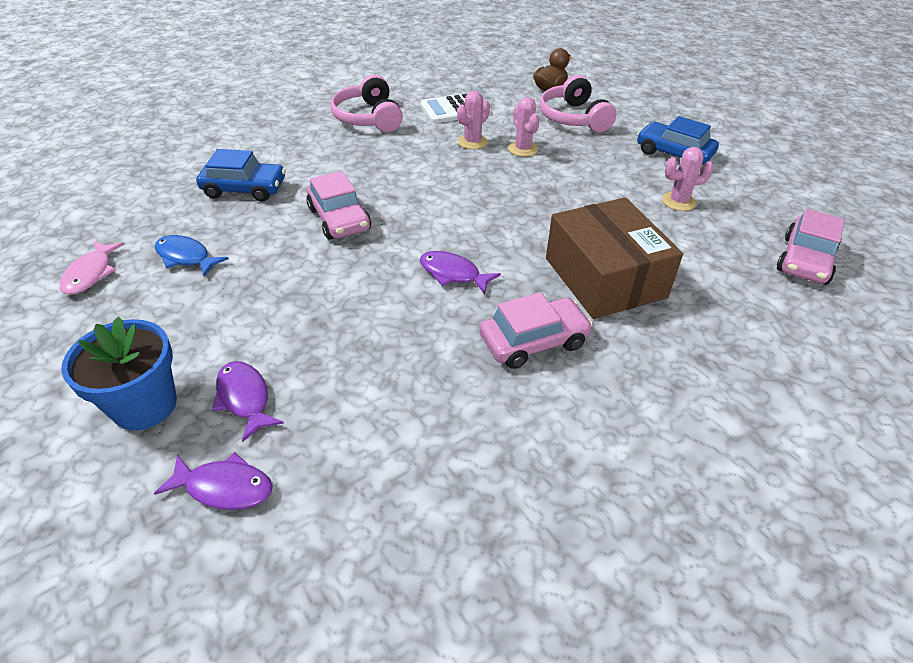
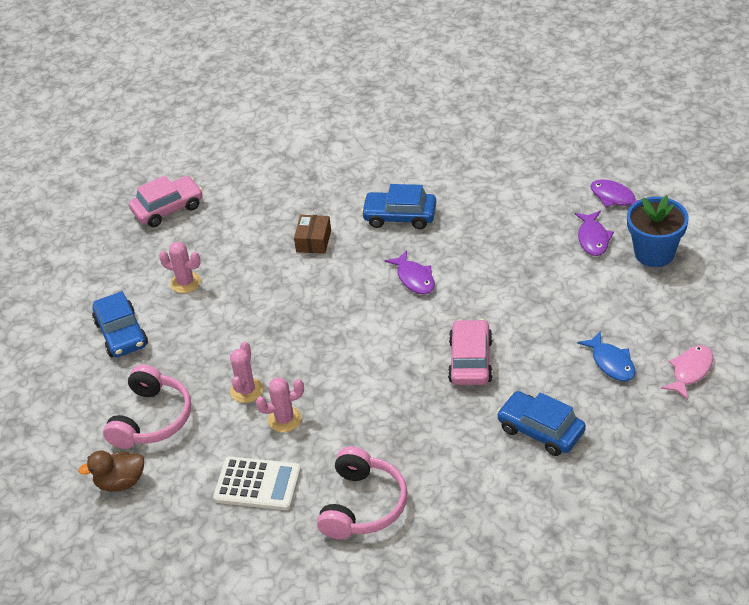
camera: 145 degrees left, 0 degrees up
(533, 341) = (400, 216): pink car -> blue car
(604, 278) = (313, 241): brown box -> brown box, size x0.46

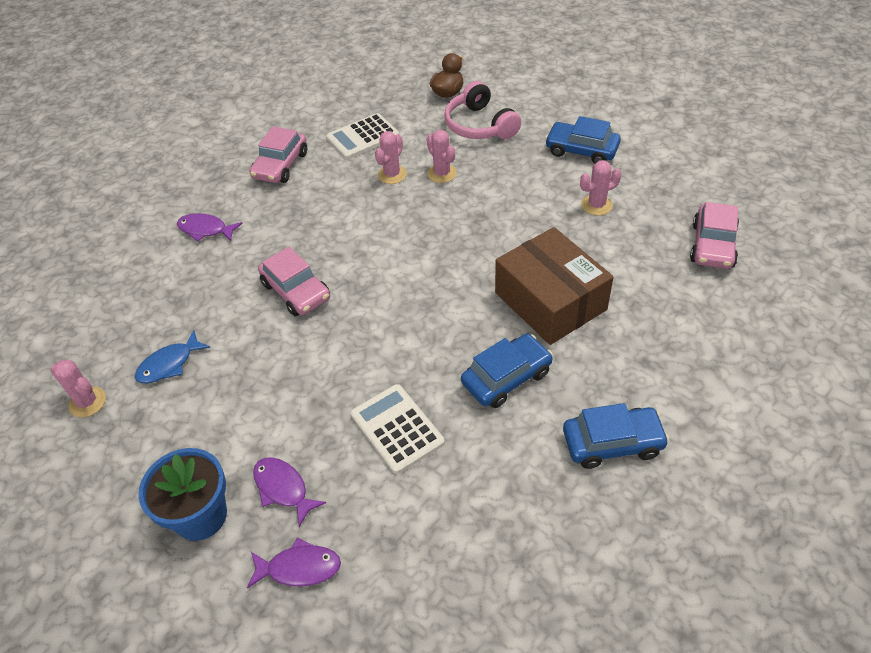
camera: 135 degrees right, 5 degrees up
(313, 241) = (550, 301): brown box -> brown box, size x2.18
(363, 505) = (280, 165): pink headphones -> pink car
(414, 278) = (419, 326): purple fish -> purple fish (205, 230)
(495, 229) = (397, 428): none -> white calculator
(541, 430) = (192, 277): blue car -> blue car (612, 443)
(611, 363) = (169, 364): blue fish -> blue fish turned 60 degrees counterclockwise
(690, 371) = (87, 402): pink fish -> pink cactus

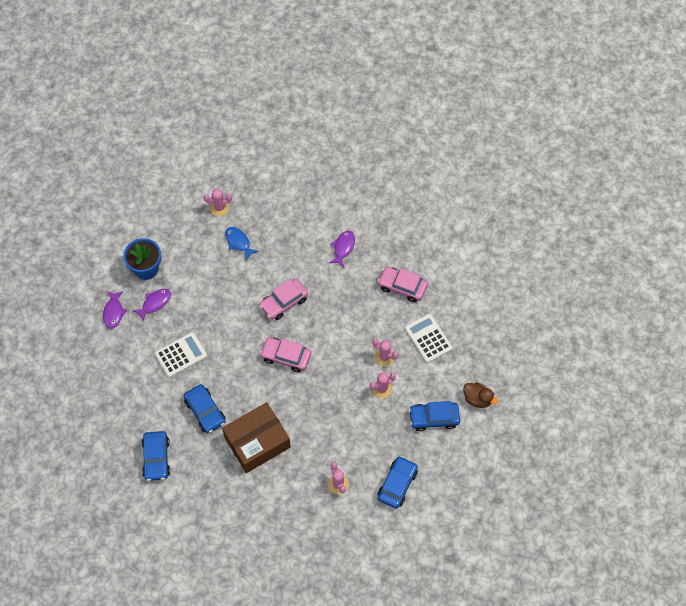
camera: 90 degrees right, 15 degrees up
(87, 402) = (219, 208): pink cactus -> pink cactus turned 45 degrees clockwise
(479, 125) = (434, 418): pink headphones -> blue car
(712, 245) = (291, 548): pink car -> pink car (286, 356)

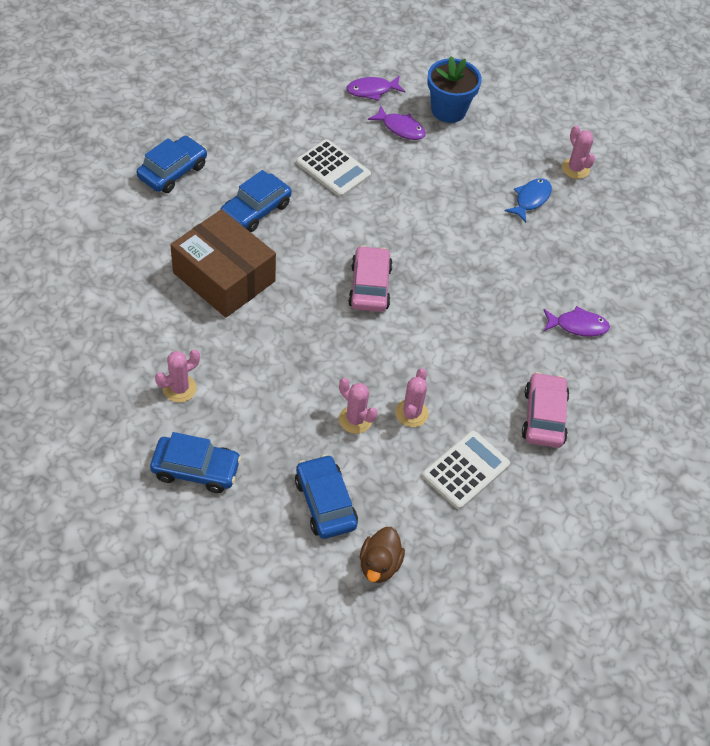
camera: 70 degrees right, 10 degrees down
(156, 458) = (173, 171): blue car -> blue car turned 150 degrees clockwise
(284, 302) = (456, 268): pink car -> none

